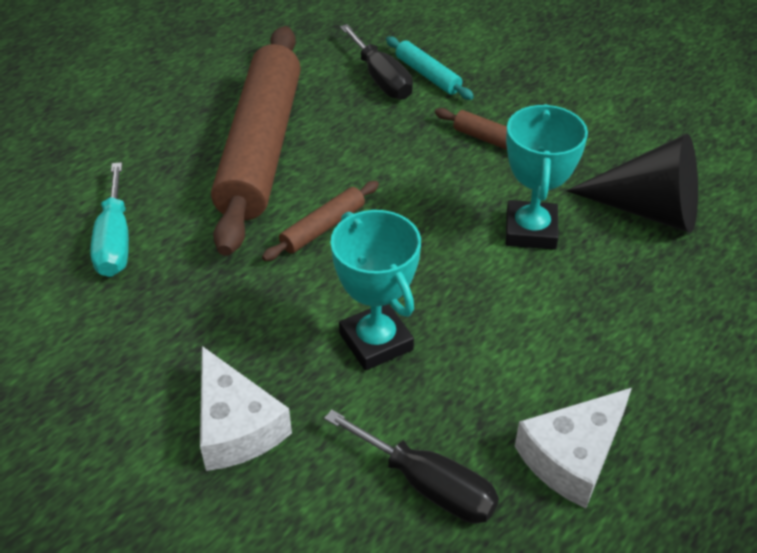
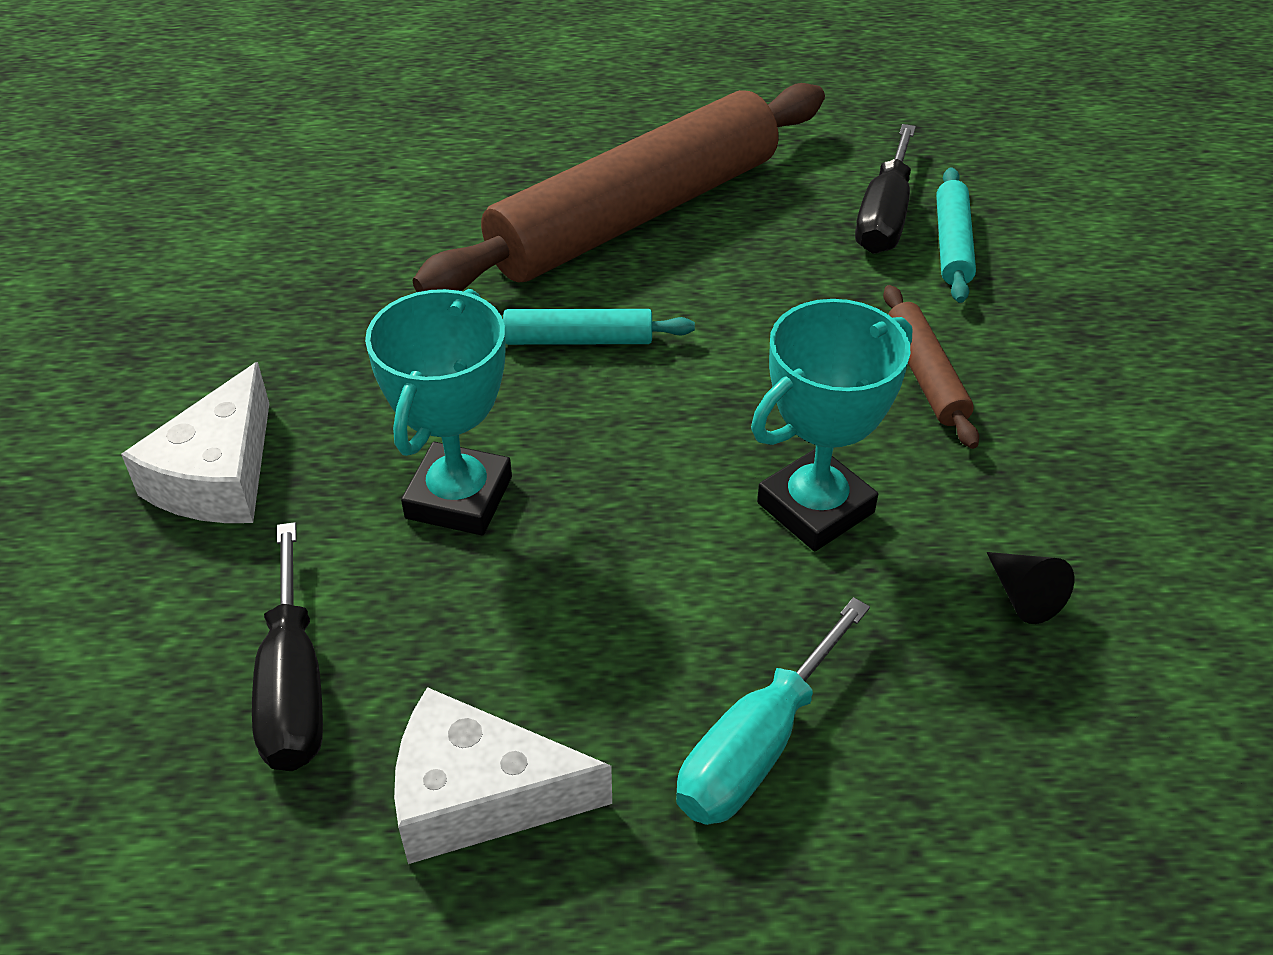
camera: 45 degrees right, 0 degrees up
(115, 241) = (368, 222): turquoise screwdriver -> turquoise screwdriver (757, 746)
(323, 228) = (578, 340): brown rolling pin -> turquoise rolling pin
(648, 209) = (1023, 596): black cone -> black cone, size x0.41

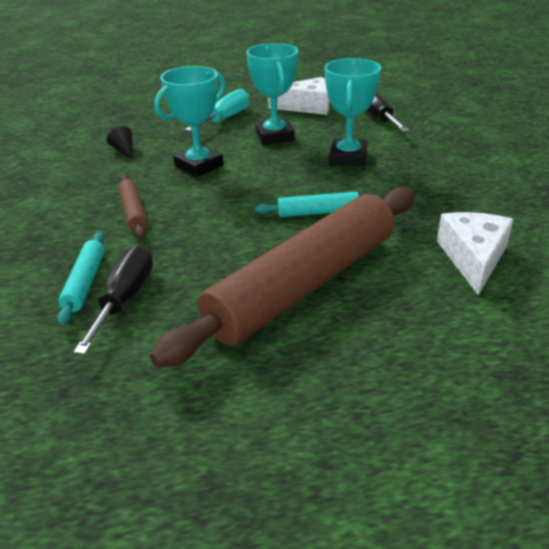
camera: 175 degrees right, 10 degrees down
(218, 475) = (453, 155): white cheese -> white cheese (473, 258)
(617, 618) = (274, 136): none -> turquoise trophy

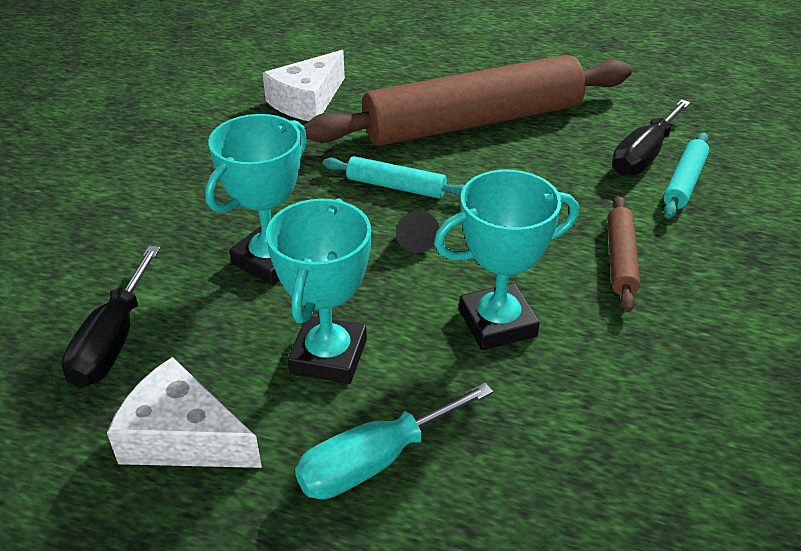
camera: 155 degrees left, 5 degrees up
(124, 151) = (618, 418): black cone -> black cone (416, 239)

